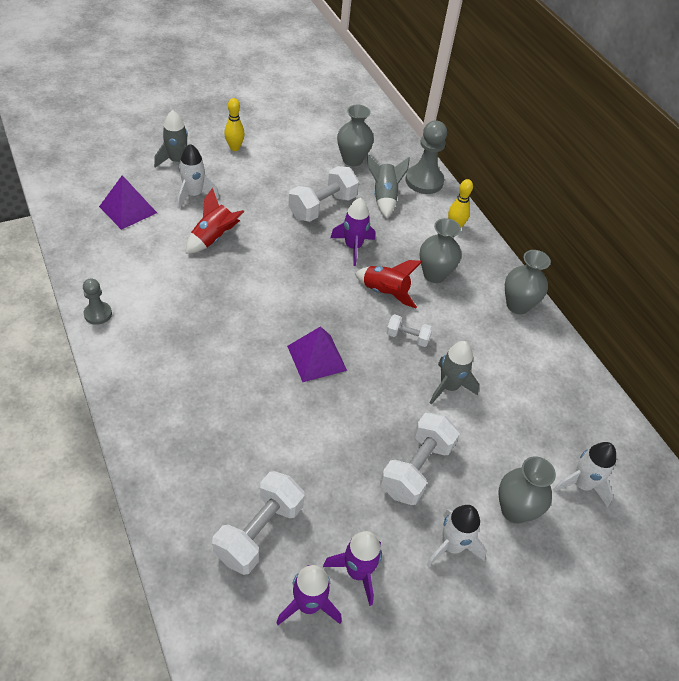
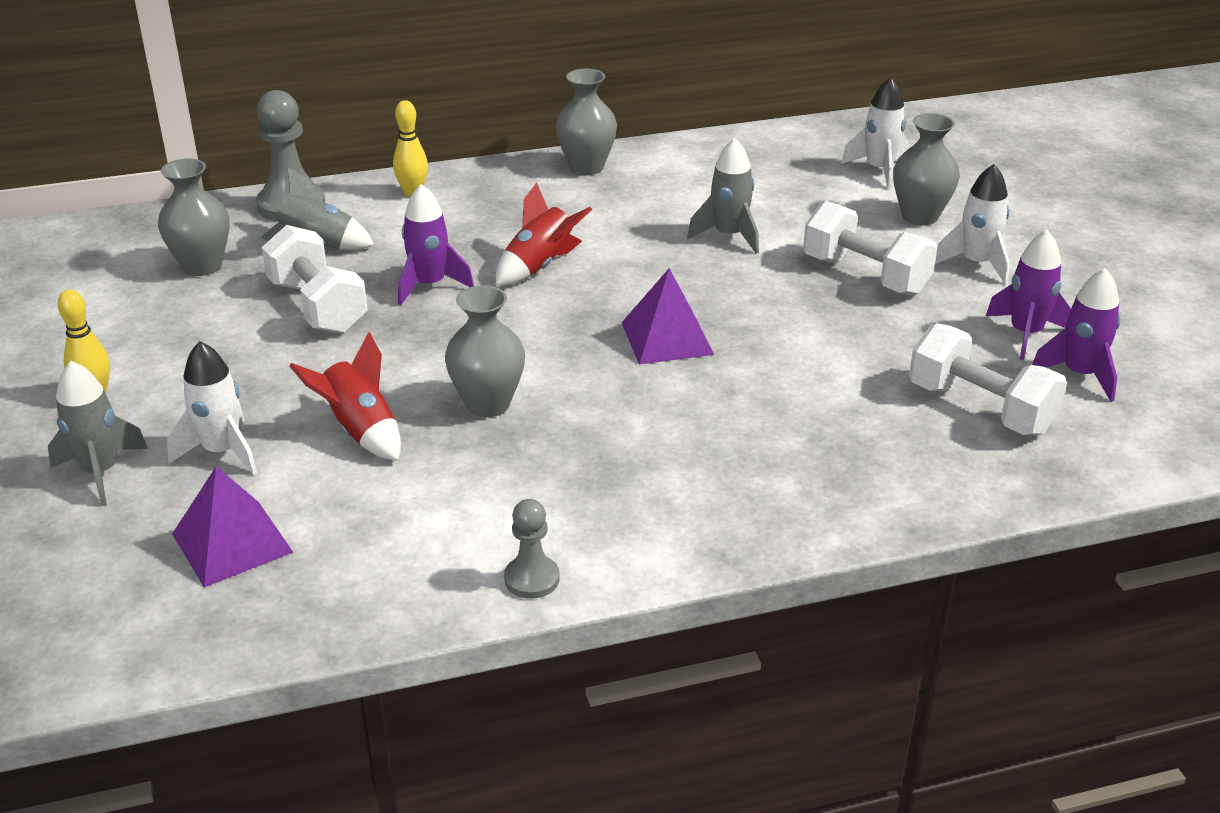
camera: 75 degrees left, 15 degrees down
(407, 337) = (634, 257): white dumbbell -> none
(434, 274) = (511, 221): grey vase -> grey vase (488, 404)

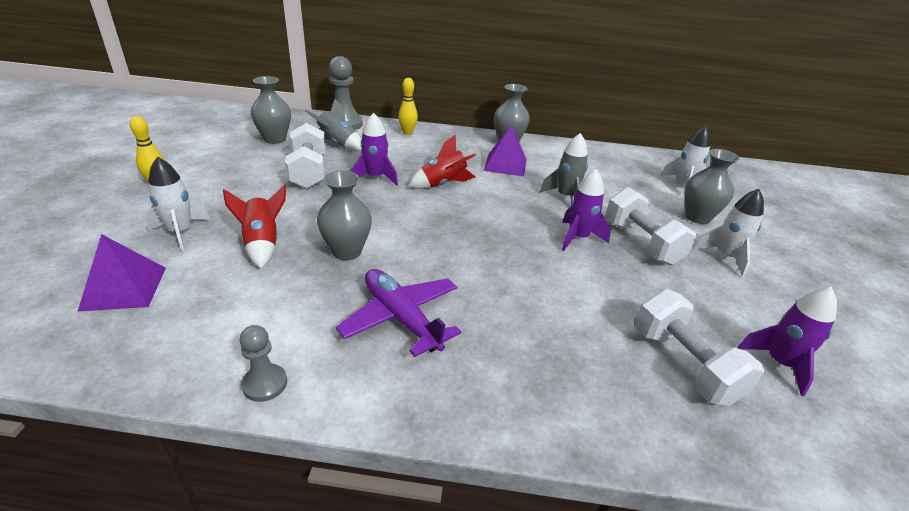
camera: 20 degrees right, 0 degrees up
(100, 472) = (111, 223): grey rocket -> none
(630, 461) = (401, 318): none -> purple plane
(667, 338) = (486, 244): purple pyramid -> purple pyramid (505, 164)
(1025, 334) = (744, 317): purple rocket -> purple rocket (578, 238)

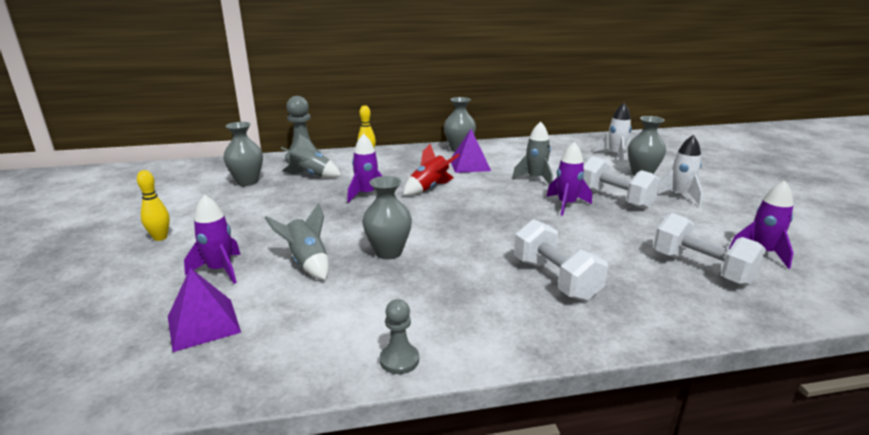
camera: 15 degrees left, 10 degrees down
(181, 232) = (220, 270): white rocket -> purple rocket
(262, 244) = (307, 263): red rocket -> grey rocket
(309, 172) = (303, 201): white dumbbell -> white dumbbell (555, 279)
(401, 318) = (474, 288): purple plane -> none

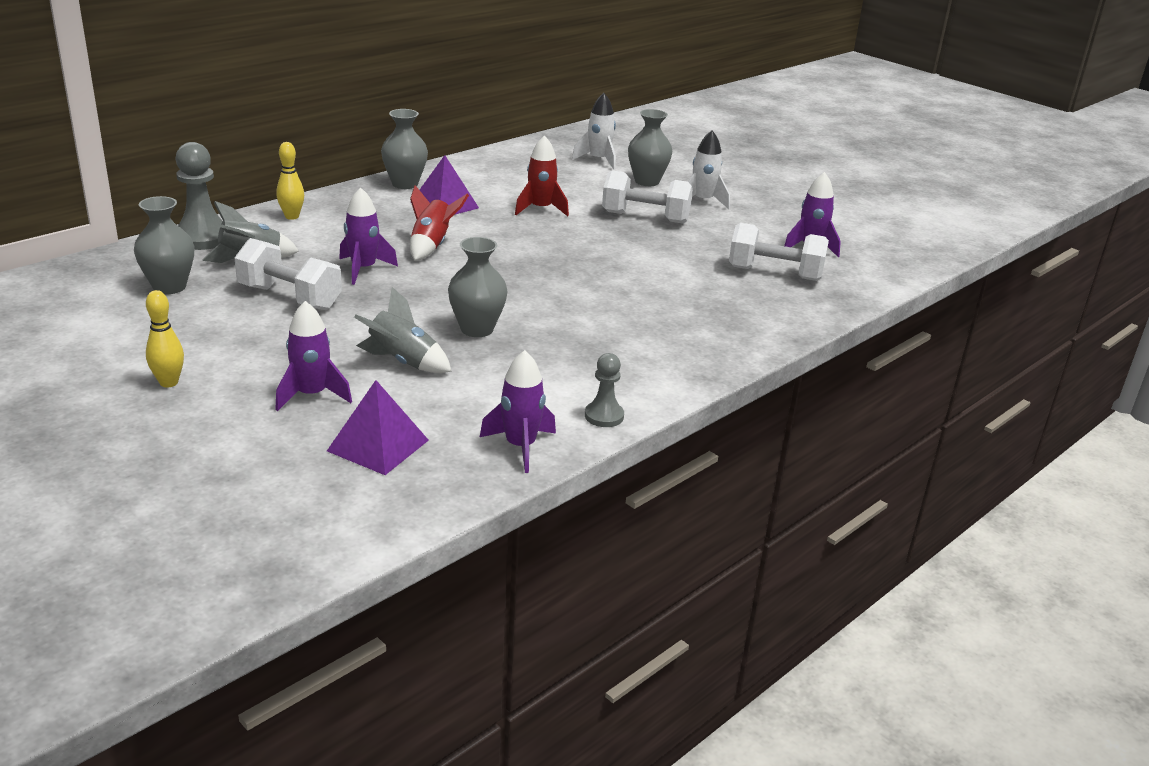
camera: 35 degrees left, 5 degrees up
(535, 179) = (540, 209): grey rocket -> red rocket
(555, 279) = (664, 314): white dumbbell -> white dumbbell (290, 297)
(566, 205) = (603, 234): purple rocket -> purple rocket (520, 446)

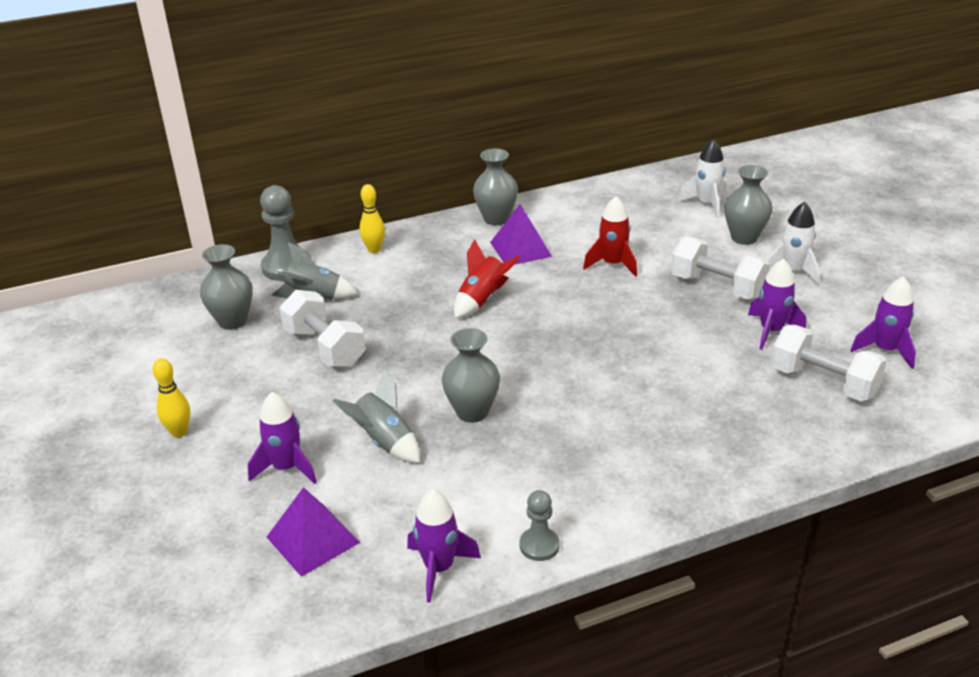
camera: 25 degrees right, 5 degrees up
(363, 269) = (405, 322): purple rocket -> purple rocket (771, 331)

